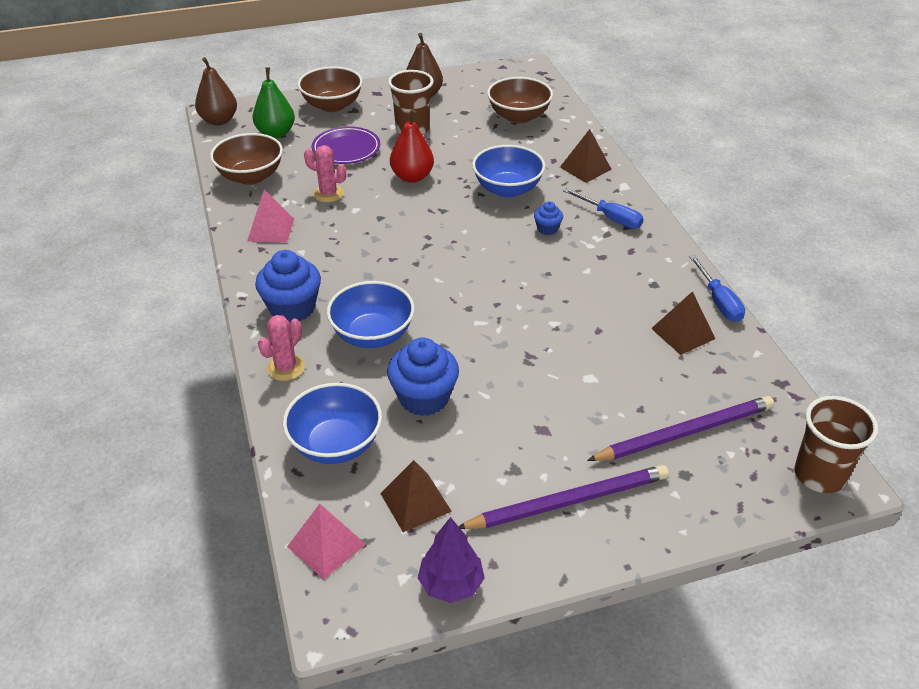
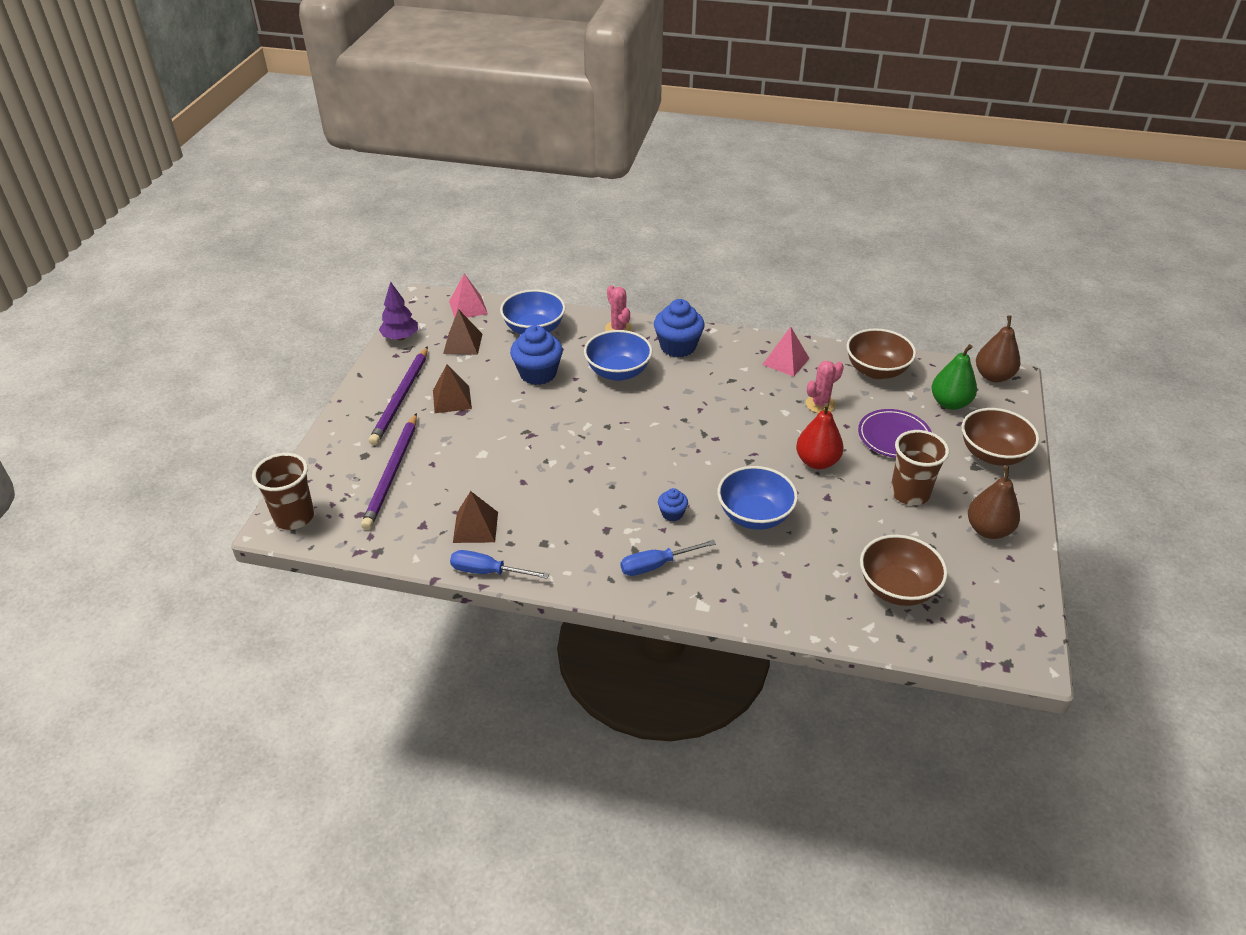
camera: 120 degrees right, 0 degrees up
(585, 168) = (755, 591): brown pyramid -> brown pyramid (452, 399)

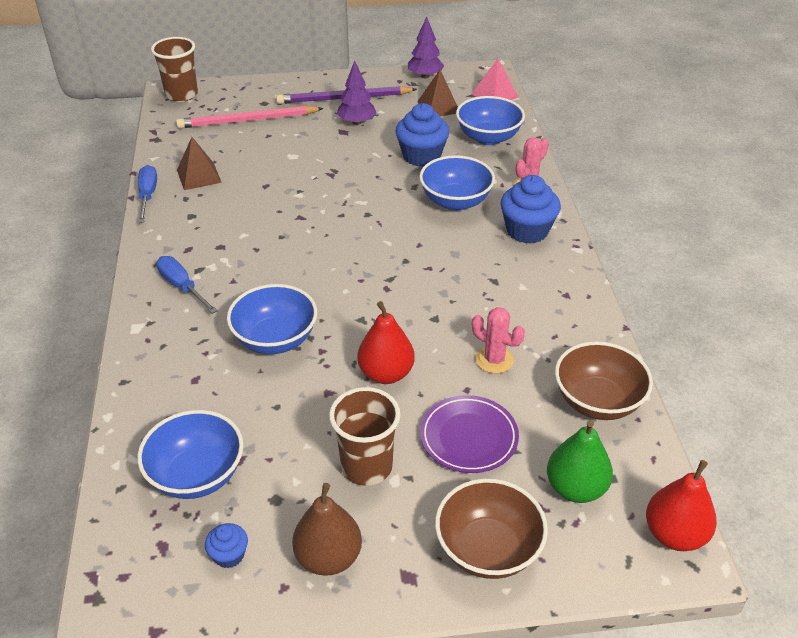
camera: 70 degrees right, 0 degrees up
(392, 473) = (247, 120): purple pencil -> pink pencil
(452, 399) = (356, 122): brown pyramid -> purple tree
(672, 513) = (257, 282): blue cupcake -> blue cupcake (229, 555)
(786, 361) = (559, 317): pink pyramid -> none
(897, 588) = (197, 475): brown bowl -> blue bowl
(993, 376) = (674, 534): brown pear -> red pear

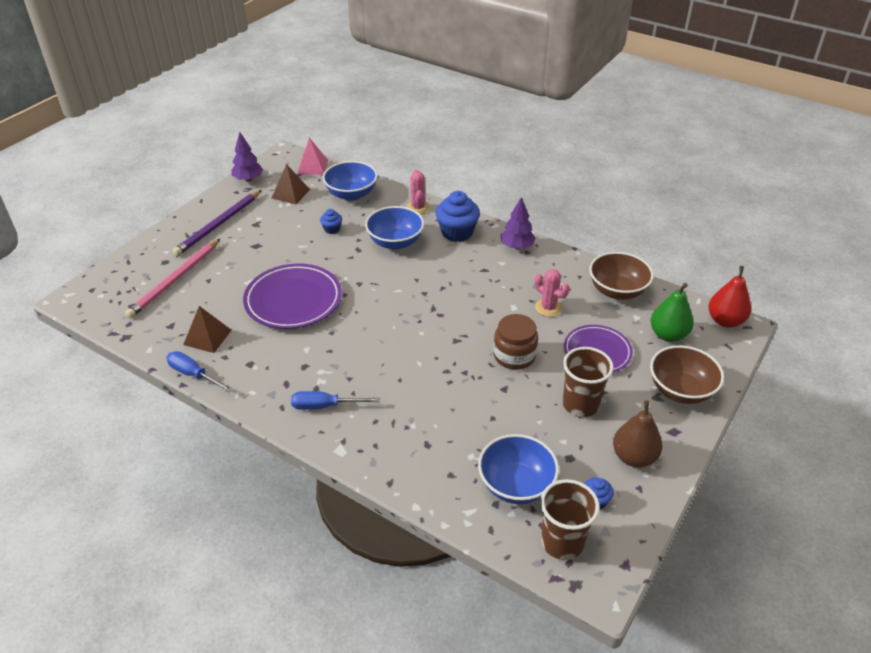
camera: 50 degrees left, 0 degrees up
(181, 95) = (86, 295): brown cup -> brown cup (562, 542)
(275, 339) = (431, 387): blue bowl -> none
(297, 192) = (293, 300): none -> purple plate
(356, 122) = (254, 234): purple tree -> purple tree (517, 246)
(386, 373) = (514, 356): red pear -> brown jar
(421, 156) = (332, 229): blue cupcake -> blue cupcake, size x0.51
(494, 360) = (548, 308): pink cactus -> pink cactus turned 60 degrees clockwise

